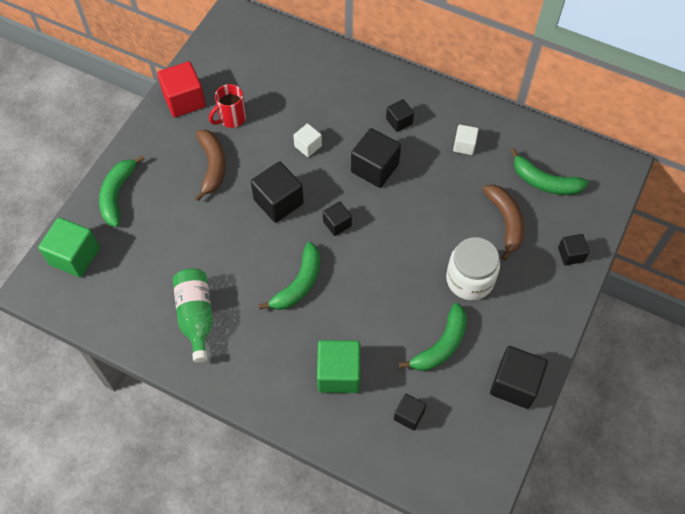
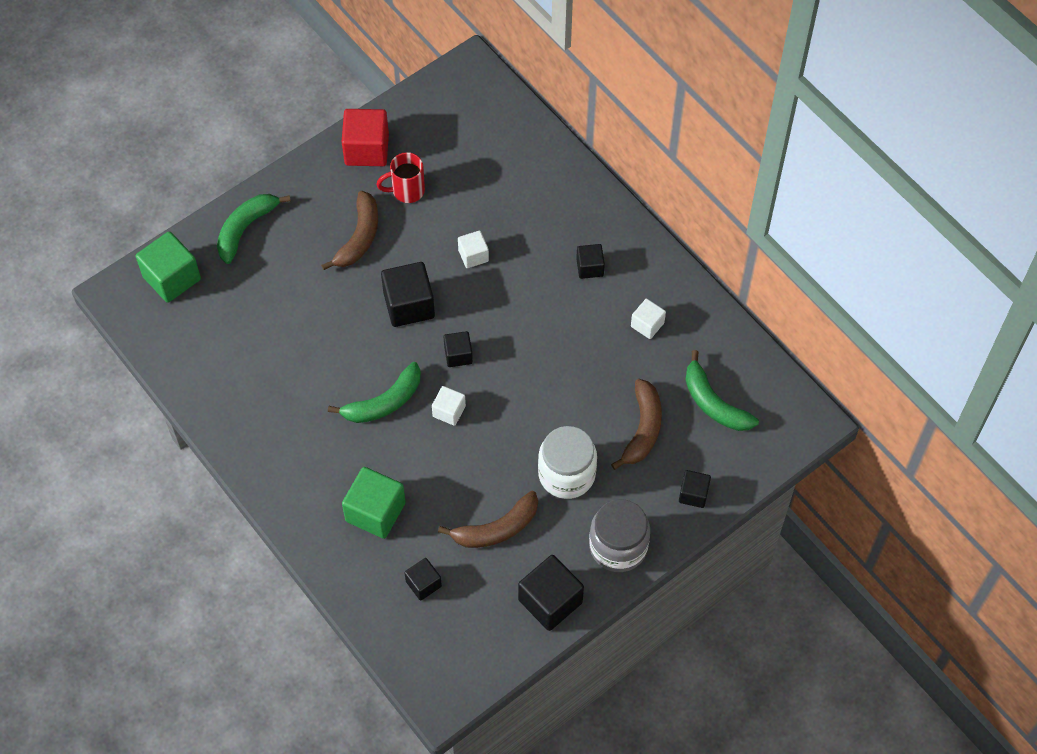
camera: 25 degrees right, 0 degrees up
(196, 316) = (262, 392): green bottle -> none
(353, 269) = (449, 411): none -> white cube
(375, 168) = (533, 310): black cube -> none
(440, 345) = (496, 529): green banana -> brown banana
(540, 318) = (618, 546): none -> grey jar

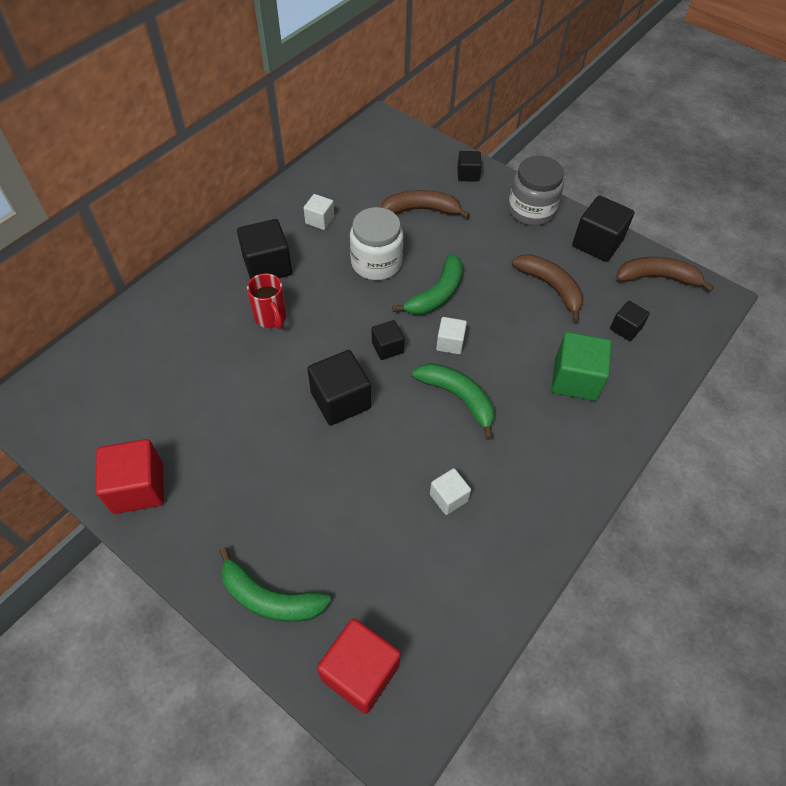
camera: 105 degrees left, 5 degrees down
(172, 278) = (360, 672): green cube -> red cube
(359, 237) = (264, 467): brown banana -> brown banana (657, 278)
(406, 191) = (194, 433): red mug -> red mug (271, 318)
(473, 255) = (269, 357): white cube -> white cube (448, 497)
(566, 474) = (481, 250): white jar -> white jar (376, 263)
(590, 267) = (267, 266): black cube -> black cube, size x1.76
(713, 402) = (383, 173): green banana -> green banana (436, 294)

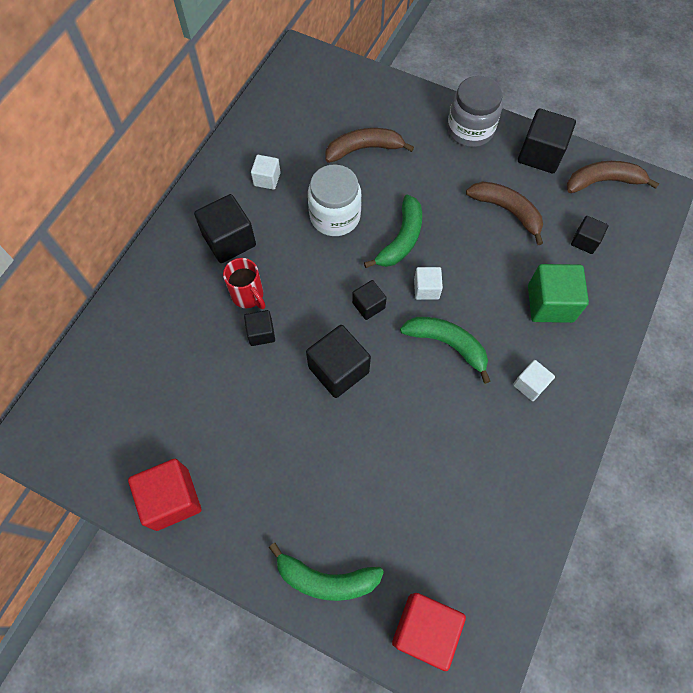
camera: 10 degrees left, 10 degrees up
(448, 497) = (462, 446): white cube -> white cube (530, 385)
(468, 174) = (400, 100): black cube -> black cube (261, 333)

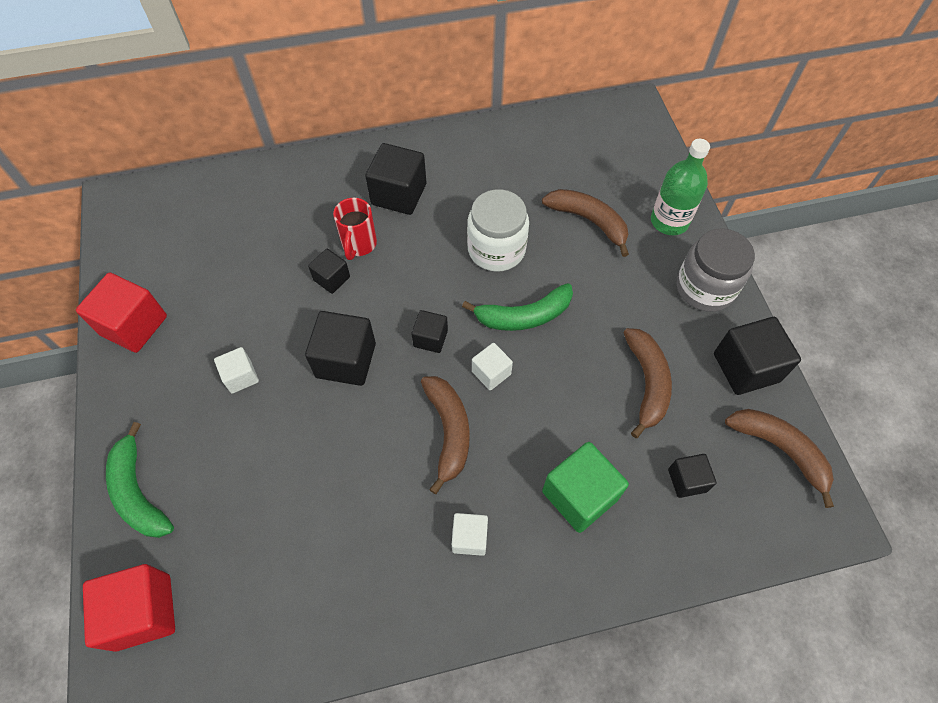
camera: 50 degrees right, 5 degrees down
(267, 179) = (483, 176): white cube -> white cube (241, 376)
(406, 108) = (669, 221): none -> green bottle
(448, 345) = (448, 432): green banana -> brown banana

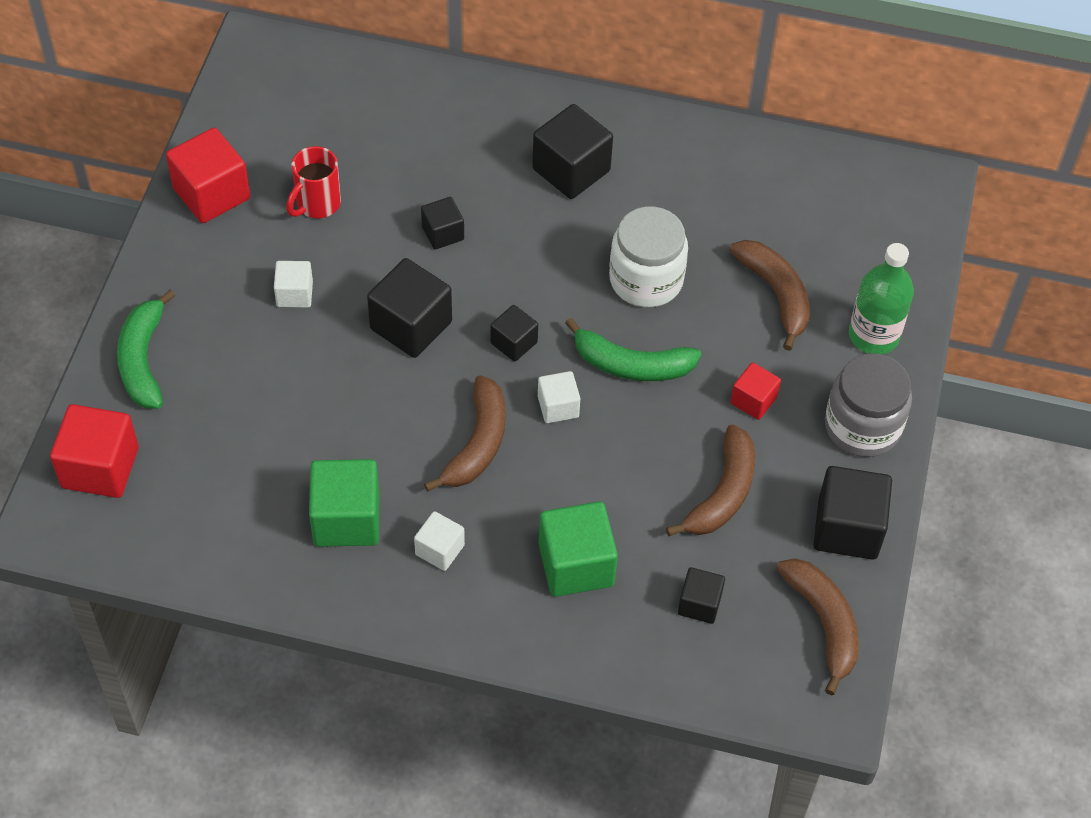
camera: 25 degrees right, 5 degrees down
(358, 245) = (493, 208): red mug -> red mug (317, 204)
(380, 549) = (346, 519): none -> green cube
(623, 303) = (753, 400): none -> red cube

